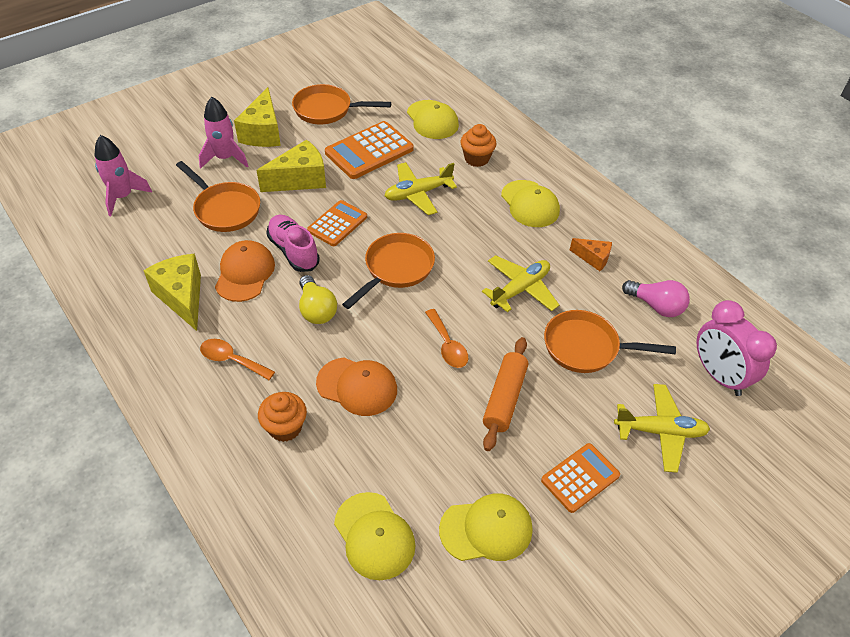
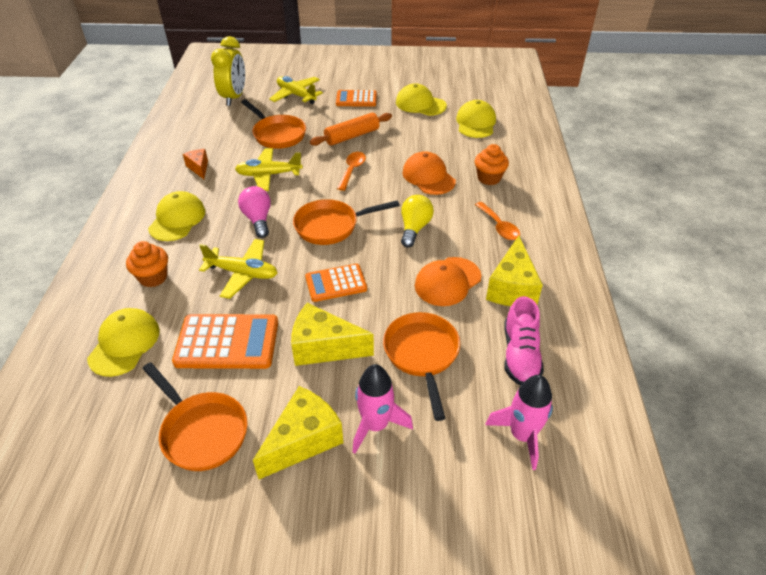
camera: 140 degrees left, 5 degrees down
(293, 251) = (393, 279): pink shoe -> pink shoe (520, 355)
(656, 306) = (209, 132): pink light bulb -> pink light bulb (258, 219)
(718, 375) = (234, 97): pink clock -> yellow clock

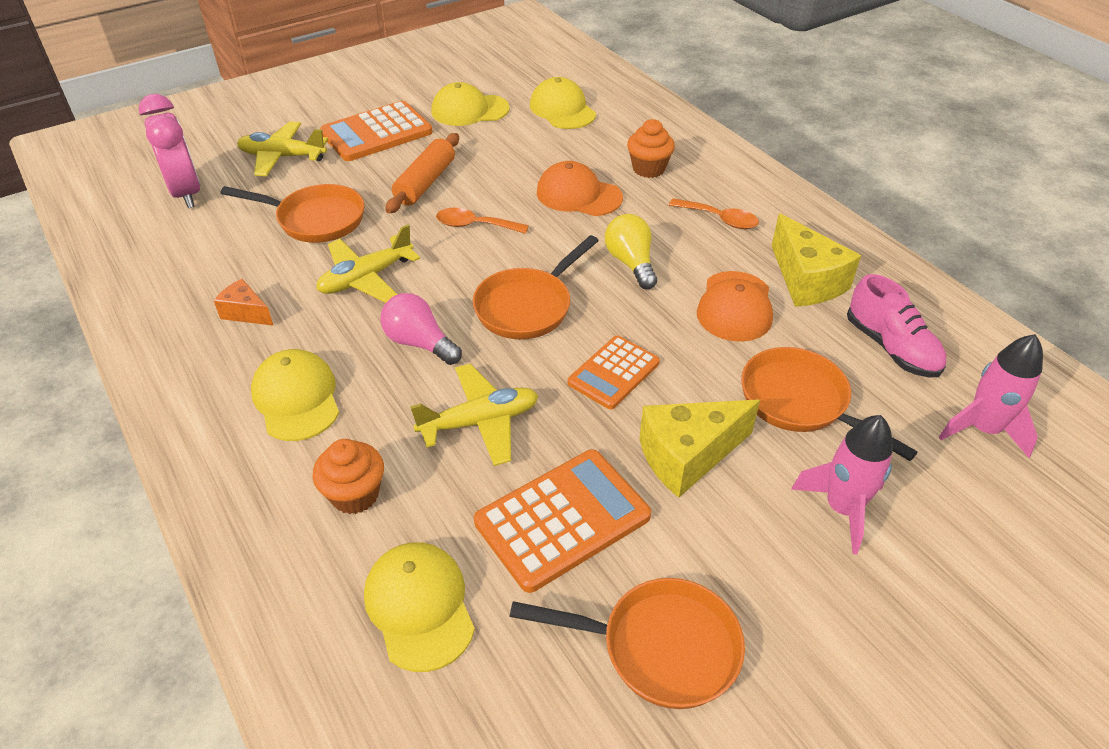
camera: 35 degrees left, 0 degrees up
(234, 97) = (186, 193): yellow clock -> pink clock
(303, 440) = (788, 577): yellow cheese -> none
(352, 170) = (475, 225): orange spoon -> orange spoon turned 60 degrees counterclockwise
(356, 99) = (376, 133): orange calculator -> orange calculator, size x1.55

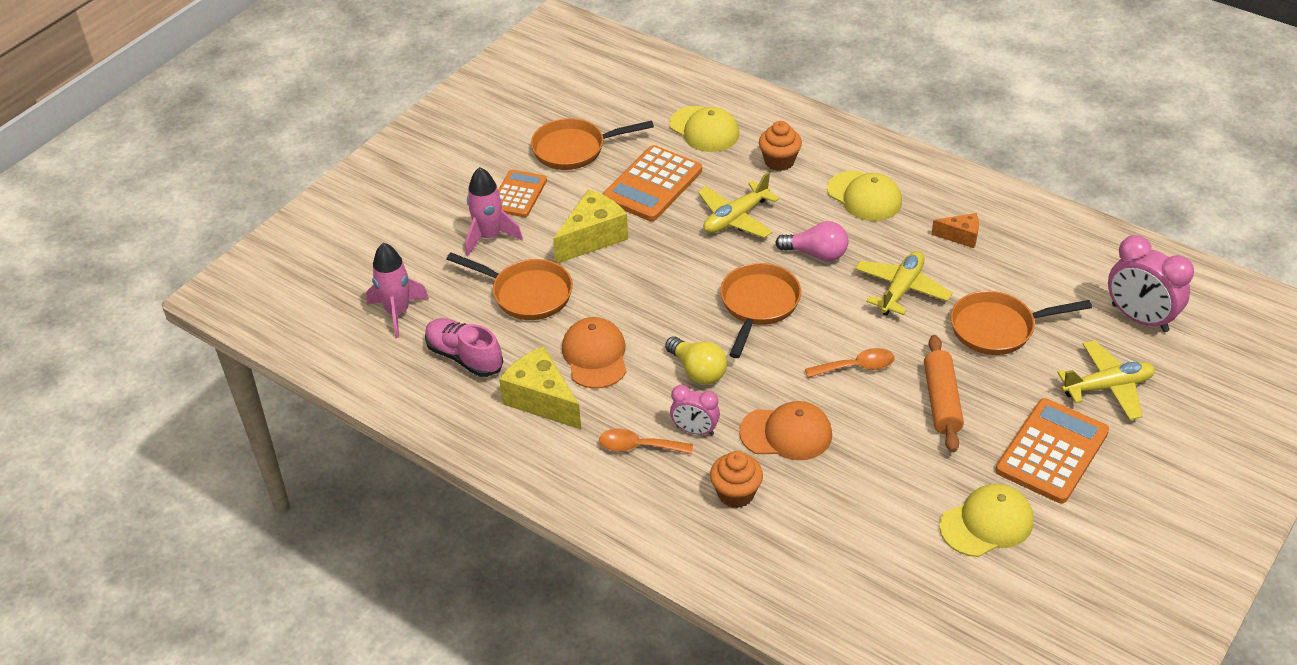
camera: 160 degrees right, 0 degrees up
(562, 109) = (883, 562): yellow cap -> none
(613, 373) = (665, 275): orange calculator -> orange calculator (518, 194)
(660, 217) = (695, 430): none -> pink clock

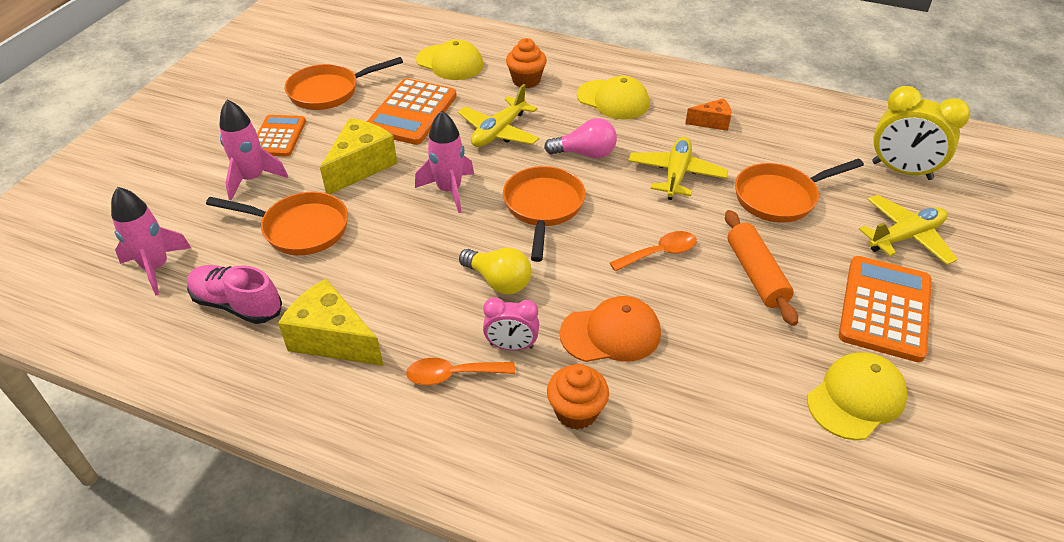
camera: 15 degrees left, 0 degrees up
(595, 356) = (384, 282): orange cap -> none
(672, 275) = (449, 190): none -> pink rocket
(1139, 318) = (901, 171): pink clock -> yellow clock

